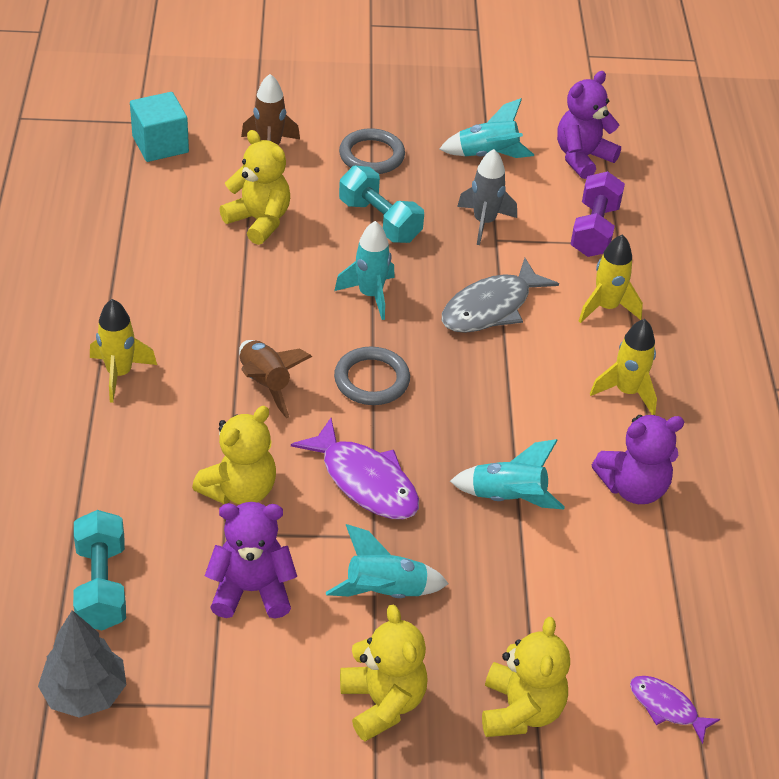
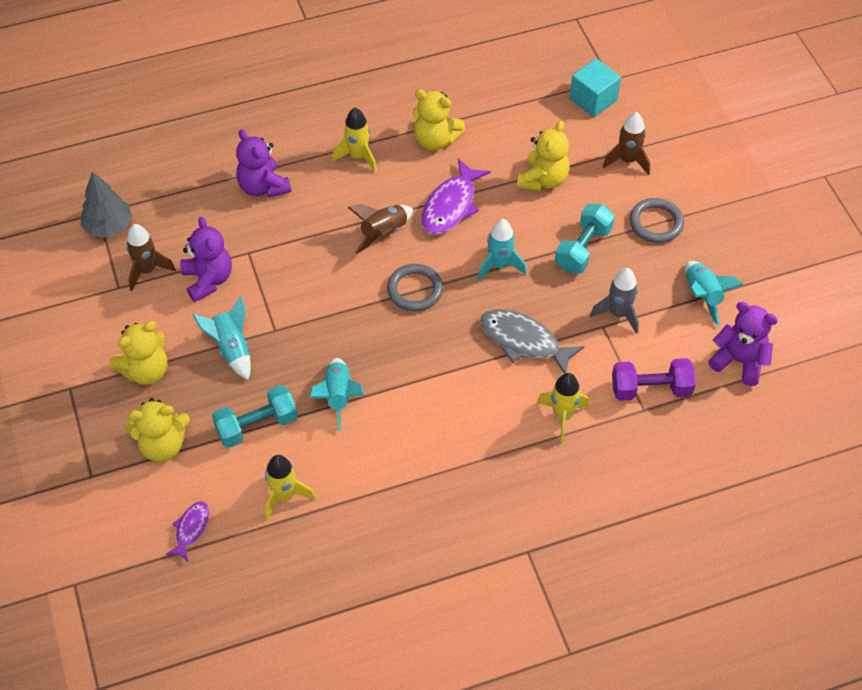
camera: 75 degrees right, 10 degrees up
(101, 586) = (186, 207): turquoise dumbbell -> turquoise dumbbell (257, 425)
(197, 661) = (147, 270): none -> brown rocket
(239, 490) = (286, 249): yellow teddy bear -> yellow teddy bear (435, 140)
(365, 481) = (320, 312): purple fish -> purple fish (451, 205)
(627, 392) = (475, 448): yellow rocket -> yellow rocket (284, 496)
(633, 487) = (379, 472): purple teddy bear -> purple teddy bear (263, 187)

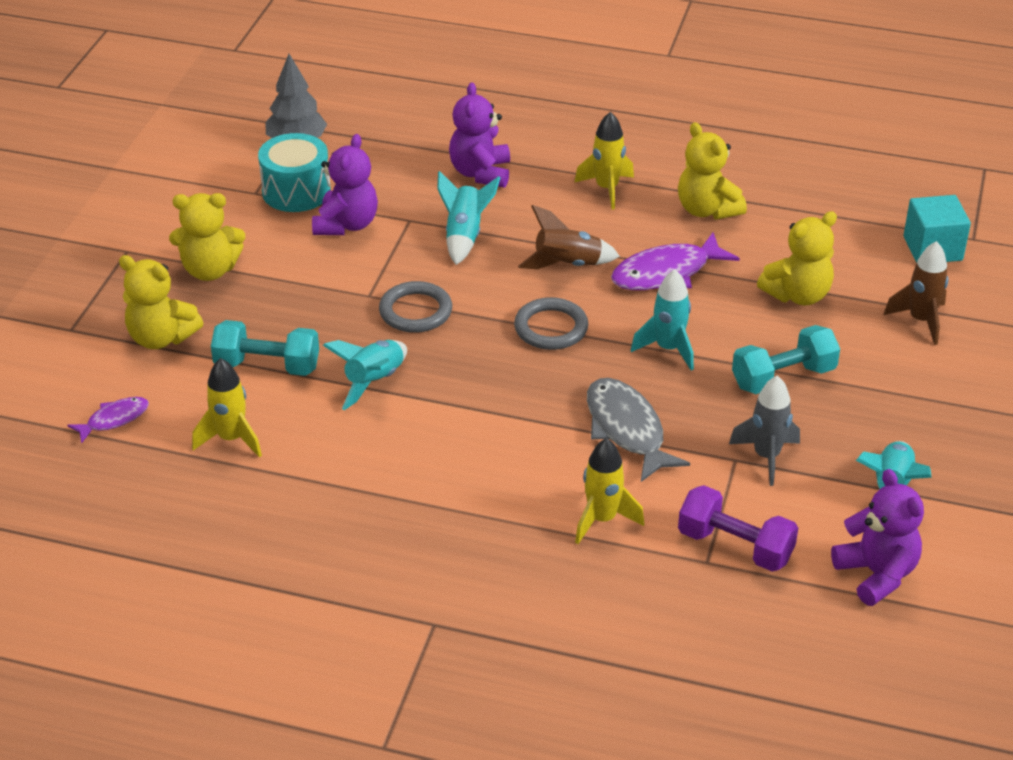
camera: 35 degrees right, 15 degrees down
(147, 270) = (296, 191): brown rocket -> turquoise drum
(232, 348) = (310, 290): turquoise rocket -> turquoise rocket (465, 235)
(656, 223) = (899, 393): grey ring -> grey ring (415, 311)

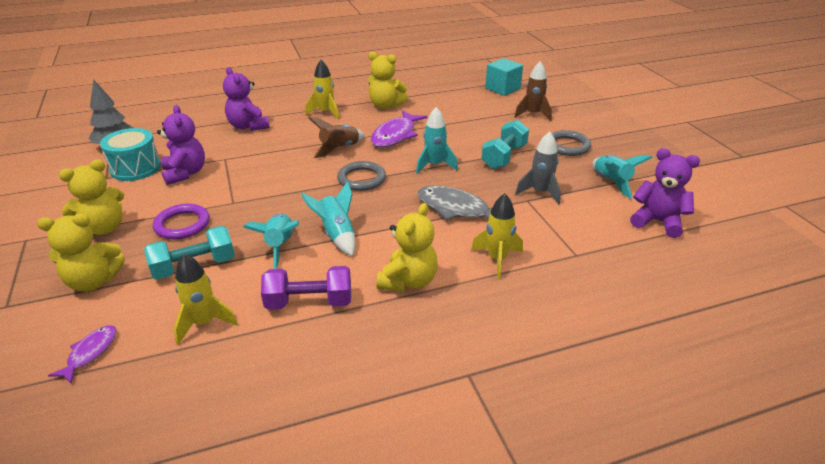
camera: 35 degrees left, 5 degrees down
(292, 303) = (182, 224): none -> purple ring
(415, 311) = (272, 199): grey ring -> grey ring (567, 146)
(465, 235) = (266, 155): turquoise rocket -> turquoise rocket (337, 235)
(735, 546) = (579, 240): purple dumbbell -> purple dumbbell (309, 302)
(798, 295) = (468, 123): yellow teddy bear -> yellow teddy bear (408, 281)

